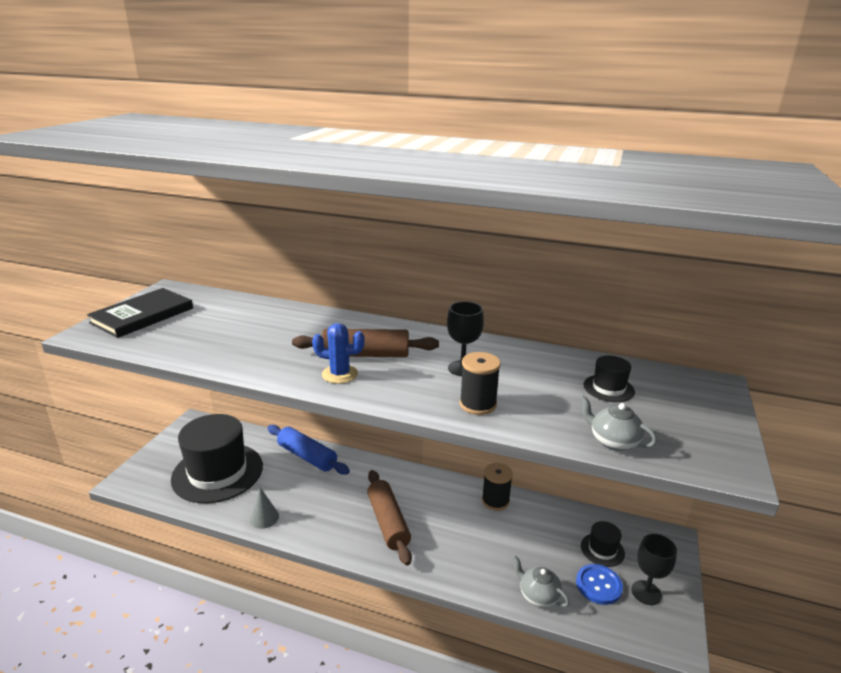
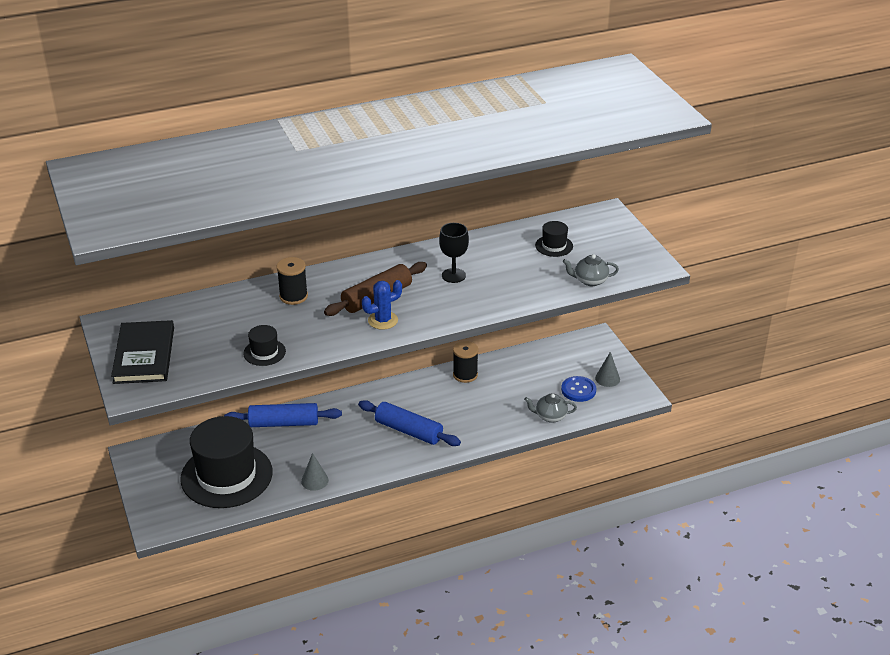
camera: 40 degrees left, 10 degrees up
(388, 522) = (409, 431): brown rolling pin -> blue rolling pin
(478, 404) = (494, 296): black spool -> black spool (293, 296)
(602, 549) = (562, 367): black hat -> black hat (264, 352)
(646, 592) = (607, 378): black goblet -> grey cone

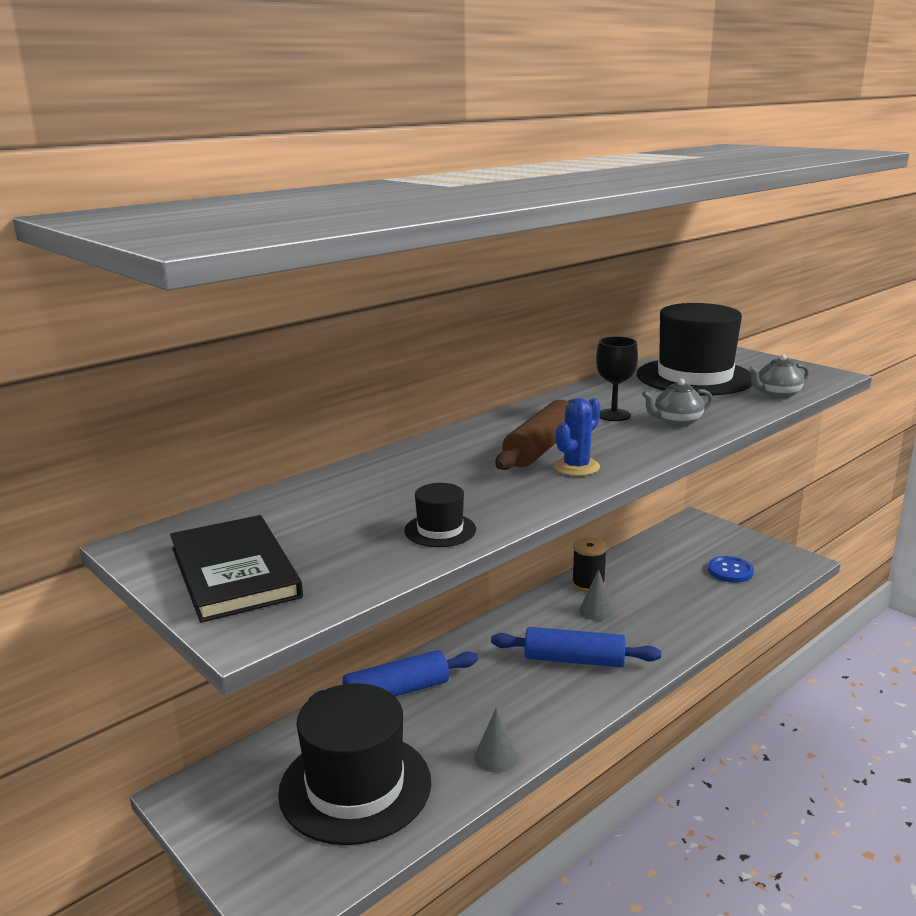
camera: 20 degrees left, 15 degrees down
(293, 296) = (422, 466): black spool -> none
(550, 416) = (727, 603): grey teapot -> grey teapot (676, 422)
(554, 246) = (694, 377): black hat -> black hat, size x2.37
(607, 378) = (748, 553): grey cone -> grey cone (596, 611)

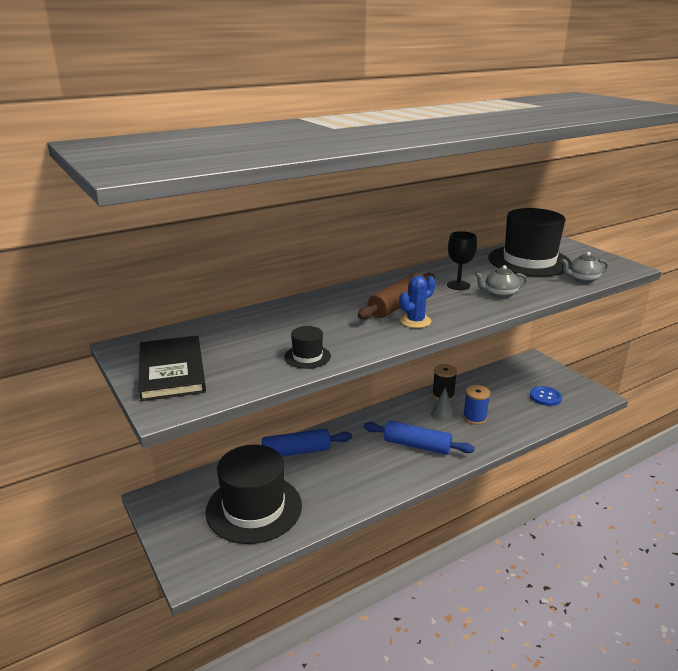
camera: 10 degrees right, 5 degrees up
(496, 757) = (346, 502): grey cone -> none
(643, 611) = (474, 418): none -> blue spool

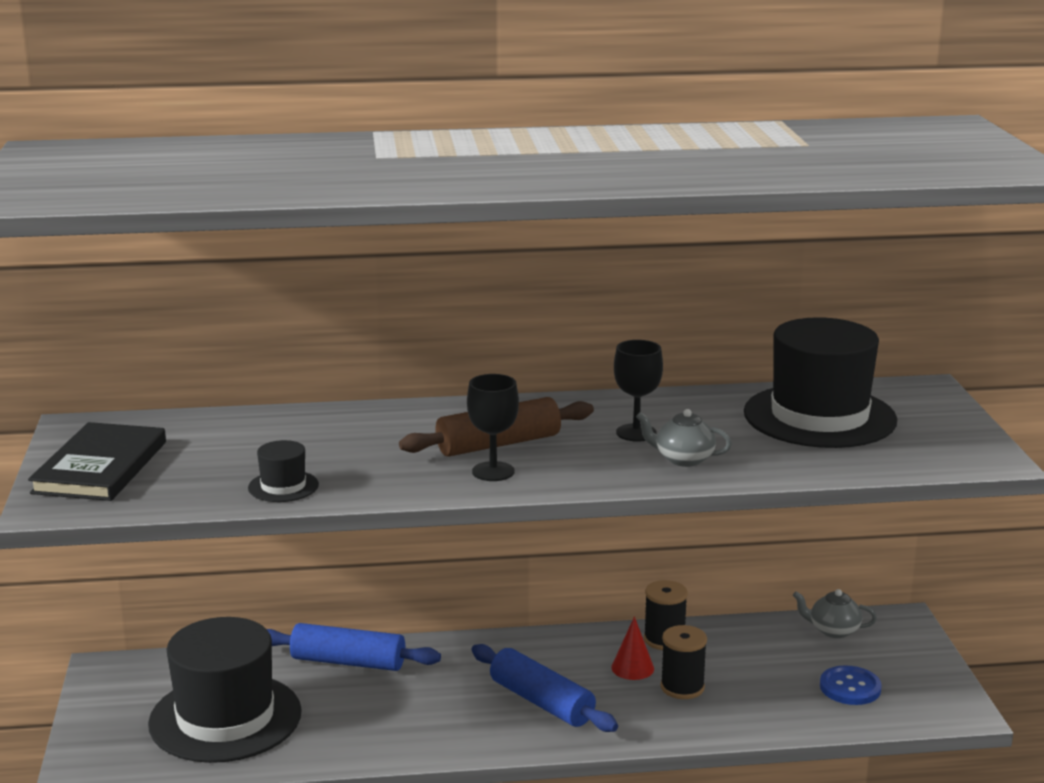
camera: 25 degrees right, 5 degrees down
(415, 321) = (493, 471): blue cactus -> black goblet
(442, 414) = (632, 668): grey cone -> red cone
(474, 418) = (682, 687): blue spool -> black spool
(582, 280) = (865, 464): grey teapot -> grey teapot (833, 630)

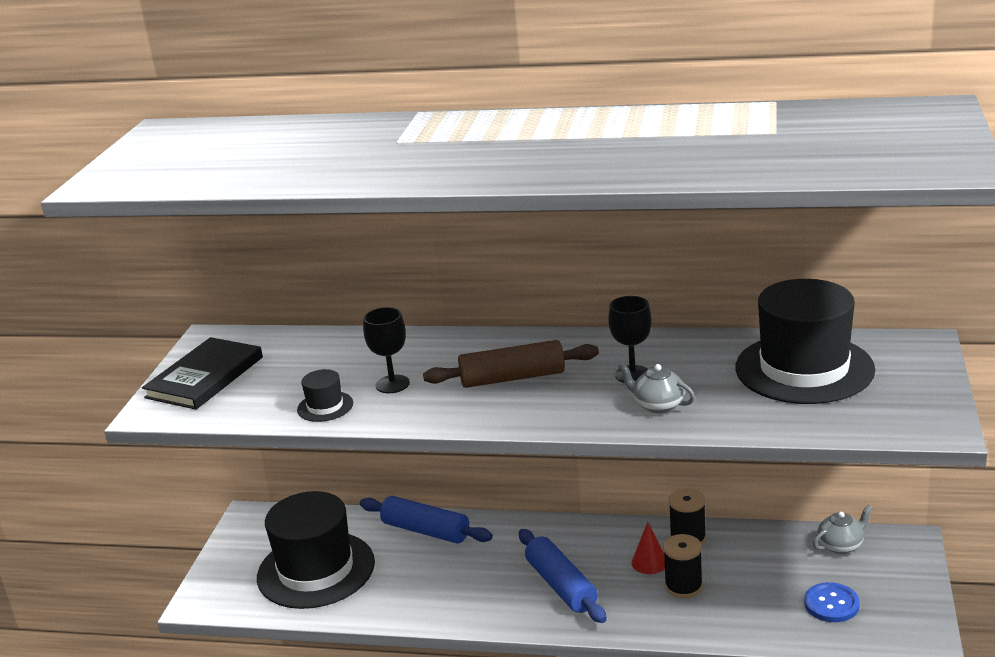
camera: 20 degrees right, 5 degrees up
(493, 471) = (493, 405): black goblet -> black goblet (392, 384)
(833, 630) = (841, 545): grey teapot -> grey teapot turned 120 degrees clockwise

